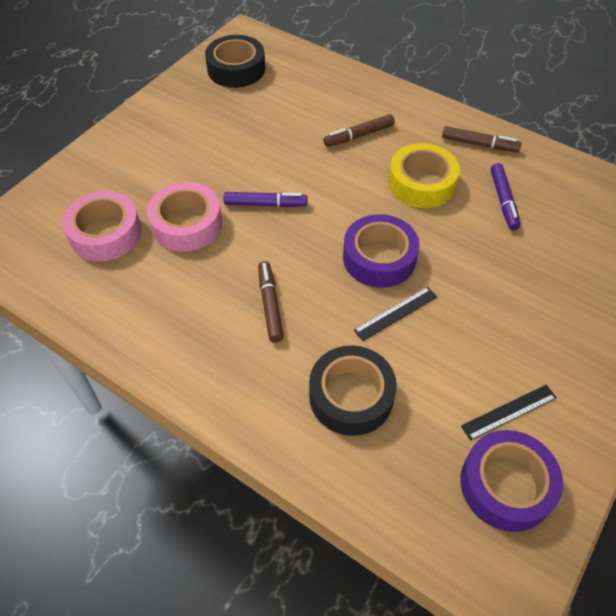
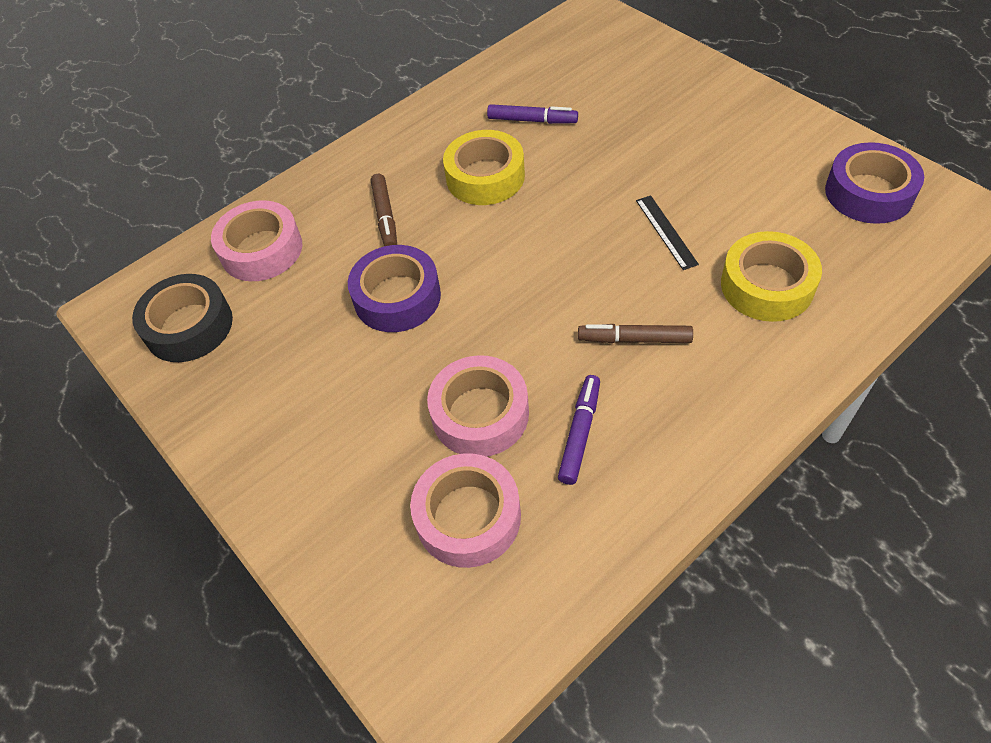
camera: 70 degrees left, 0 degrees up
(265, 204) = (471, 324): purple marker -> purple marker (580, 433)
(309, 82) = (261, 250): none -> pink tape
(351, 396) = (767, 285): black tape -> yellow tape
(379, 258) = (586, 232): purple tape -> purple tape (397, 297)
(479, 144) = (442, 120): brown marker -> none
(509, 412) = (793, 174): black ruler -> none

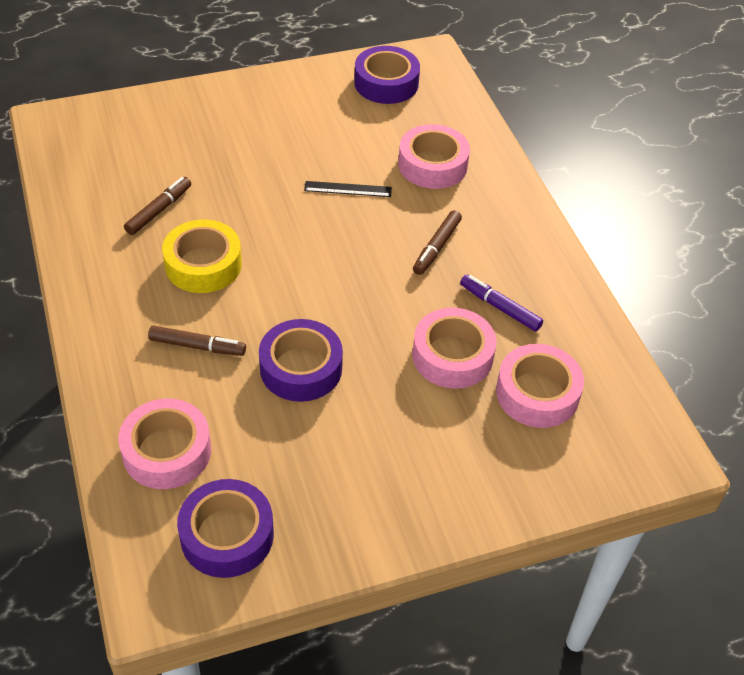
camera: 75 degrees left, 5 degrees down
(189, 326) = (227, 535): black tape -> purple tape
(532, 120) = (159, 210): purple marker -> brown marker
(767, 285) = (432, 165): yellow tape -> pink tape

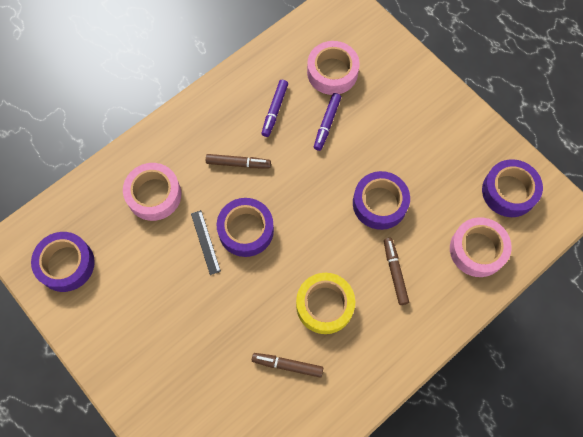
camera: 110 degrees left, 20 degrees up
(342, 227) = (246, 230): none -> purple tape
(452, 356) = (327, 124): pink tape -> purple marker

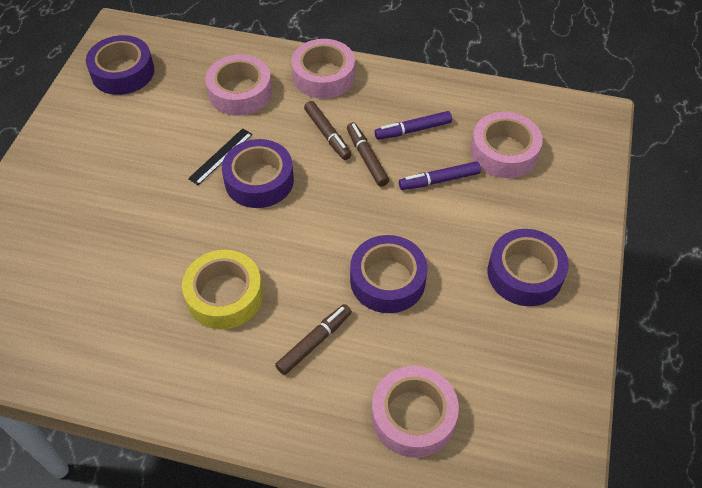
camera: 55 degrees right, 15 degrees down
(182, 132) = (323, 76): none -> pink tape
(287, 365) = (131, 299): brown marker -> brown marker (366, 158)
(509, 191) = (522, 410): purple tape -> purple tape (525, 273)

